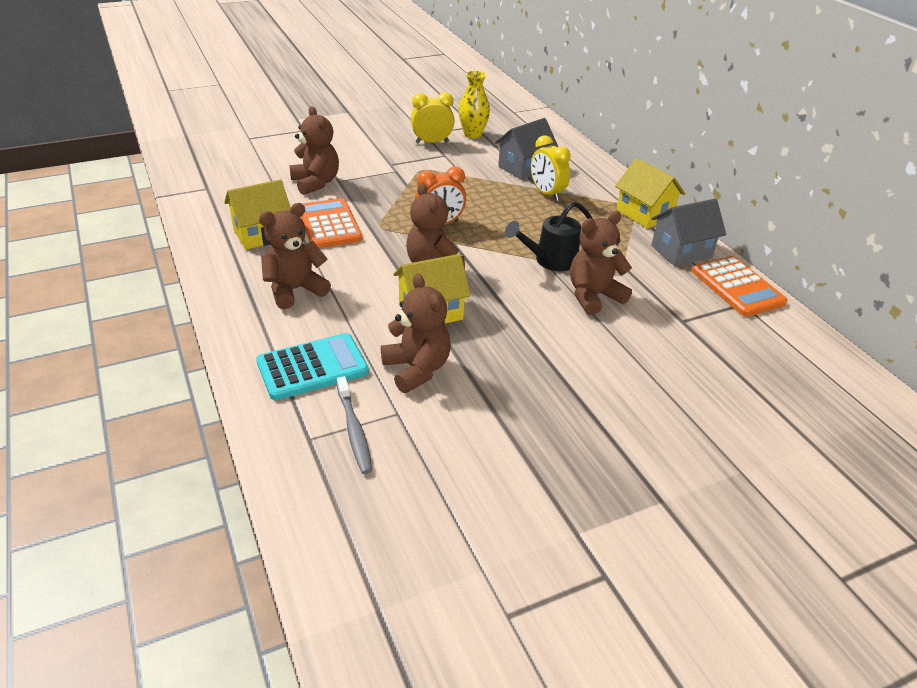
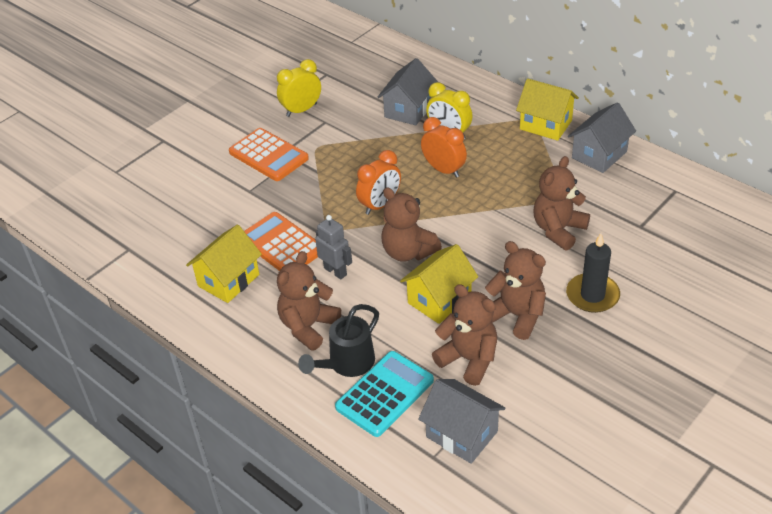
camera: 20 degrees left, 5 degrees up
(316, 183) = (229, 202): brown teddy bear -> brown teddy bear (517, 315)
(354, 430) = (462, 434): grey toothbrush -> grey house
(357, 258) = (335, 271): none -> grey robot
(472, 134) = (333, 86): yellow vase -> none
(519, 217) = (444, 170): none -> orange clock
(550, 261) = (501, 207): black watering can -> black watering can (347, 364)
(587, 361) = (592, 295): none -> black candle
(737, 287) = (662, 175): orange calculator -> orange calculator (268, 155)

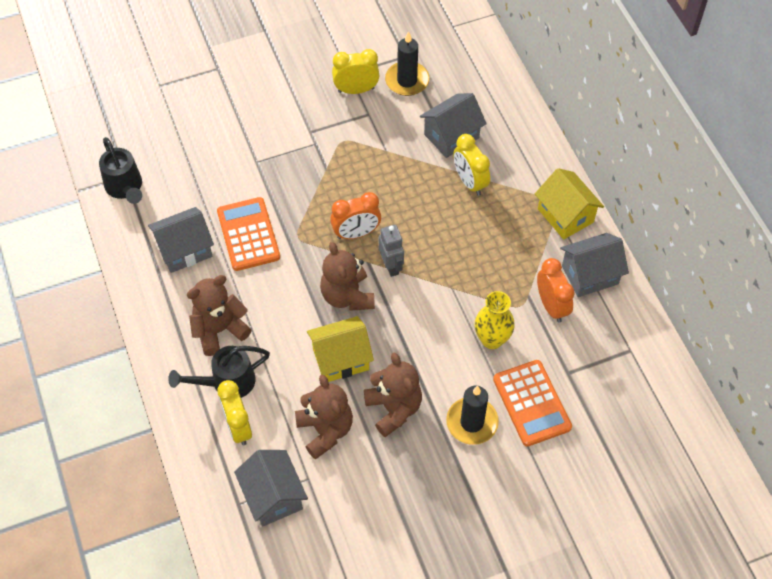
camera: 25 degrees right, 15 degrees up
(135, 257) = (125, 187): none -> black watering can
(228, 280) = (184, 250): yellow house -> grey house
(268, 155) = (296, 130): orange calculator -> orange calculator (531, 403)
(335, 271) = (275, 285): grey robot -> grey robot (391, 266)
(341, 88) = (407, 81): none -> black candle
(385, 394) = (238, 427): turquoise calculator -> yellow clock
(444, 170) = (437, 222): orange clock -> orange clock (551, 306)
(558, 230) = (492, 339): brown teddy bear -> yellow vase

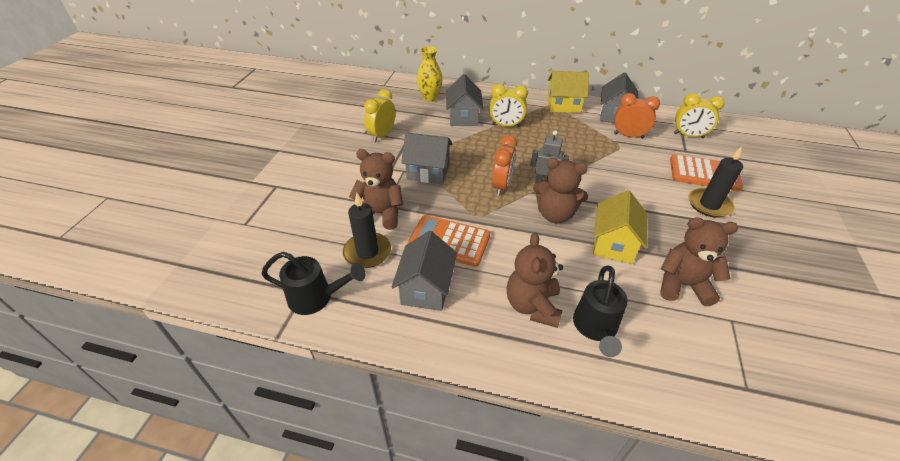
camera: 55 degrees left, 15 degrees down
(238, 427) = (652, 344): yellow clock -> yellow clock (688, 136)
(273, 496) = (745, 355): grey house -> grey house (428, 172)
(394, 409) = (678, 237): brown teddy bear -> brown teddy bear (380, 214)
(407, 81) = (401, 115): black candle -> black candle (367, 252)
(492, 339) = (640, 168): yellow vase -> yellow vase (430, 98)

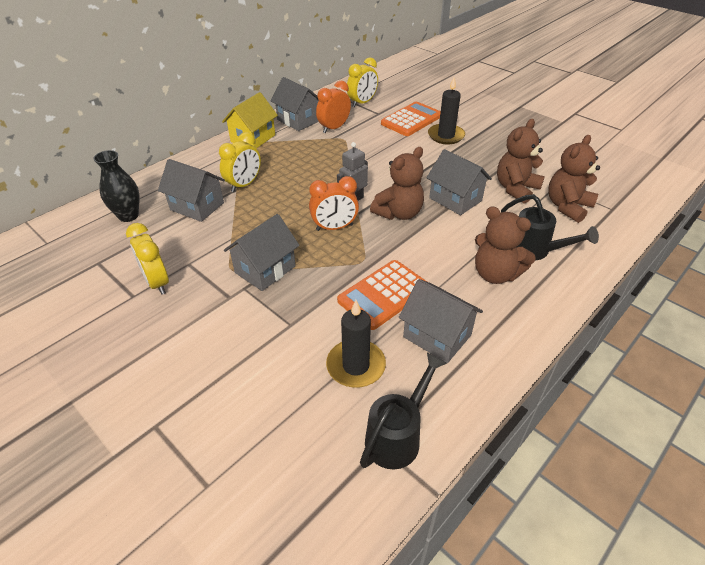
camera: 60 degrees left, 0 degrees up
(380, 214) = (302, 333): brown teddy bear -> brown teddy bear (567, 206)
(430, 98) = (128, 216): yellow vase -> black vase
(501, 186) = (334, 227): orange clock -> orange clock turned 120 degrees clockwise
(613, 244) = (455, 199): yellow house -> grey house

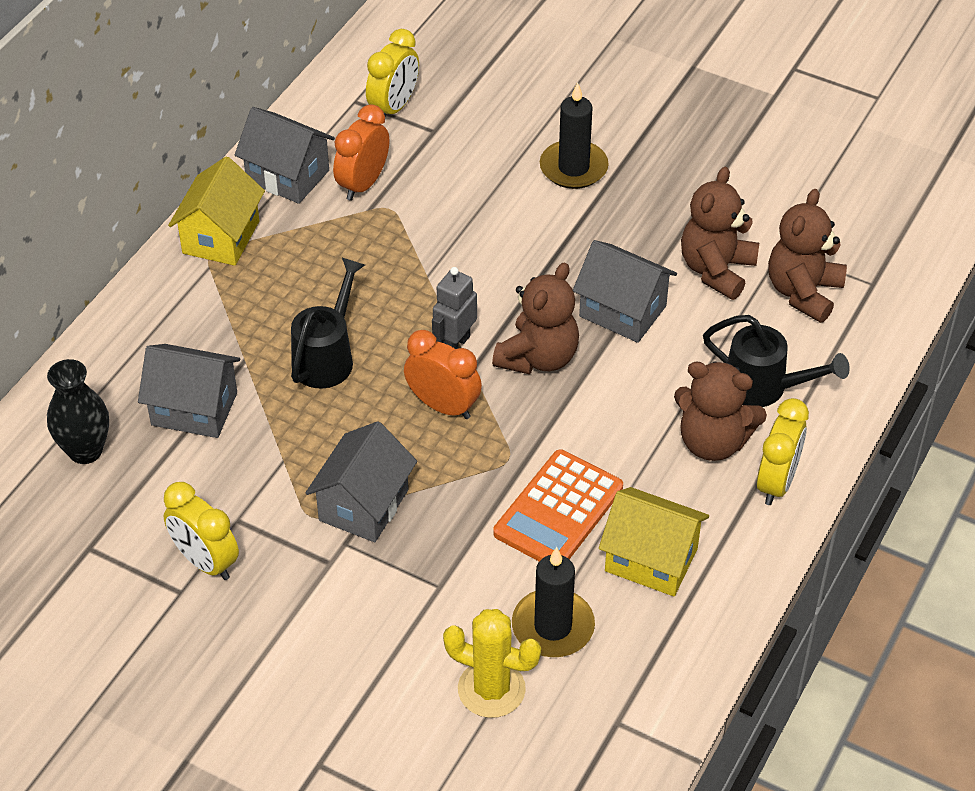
camera: 15 degrees left, 5 degrees up
(244, 185) = (254, 348): yellow clock -> yellow clock (776, 482)
(297, 399) = (491, 689): none -> yellow cactus
(334, 227) = (443, 406): orange clock -> orange clock turned 120 degrees counterclockwise
(397, 436) = (634, 705): black watering can -> black watering can (327, 357)
(411, 120) = (500, 138): orange calculator -> none
(437, 336) = (651, 559): grey house -> yellow house

